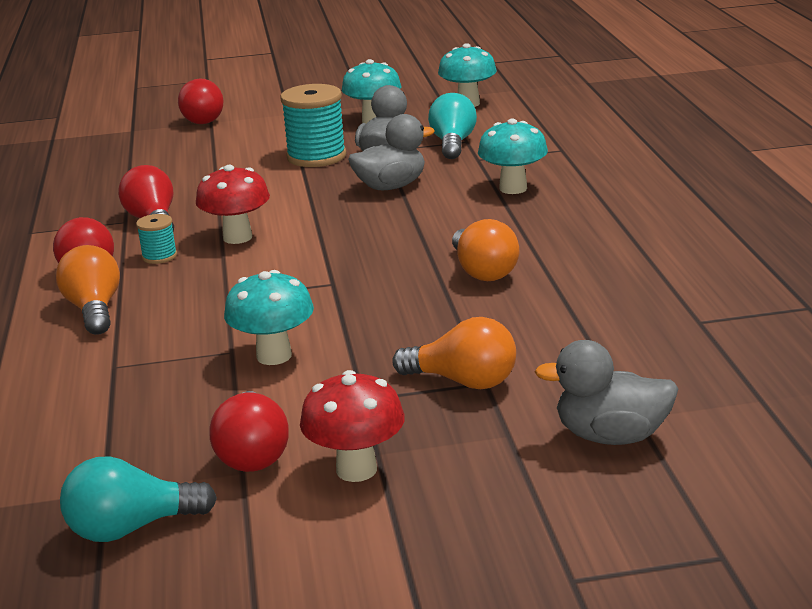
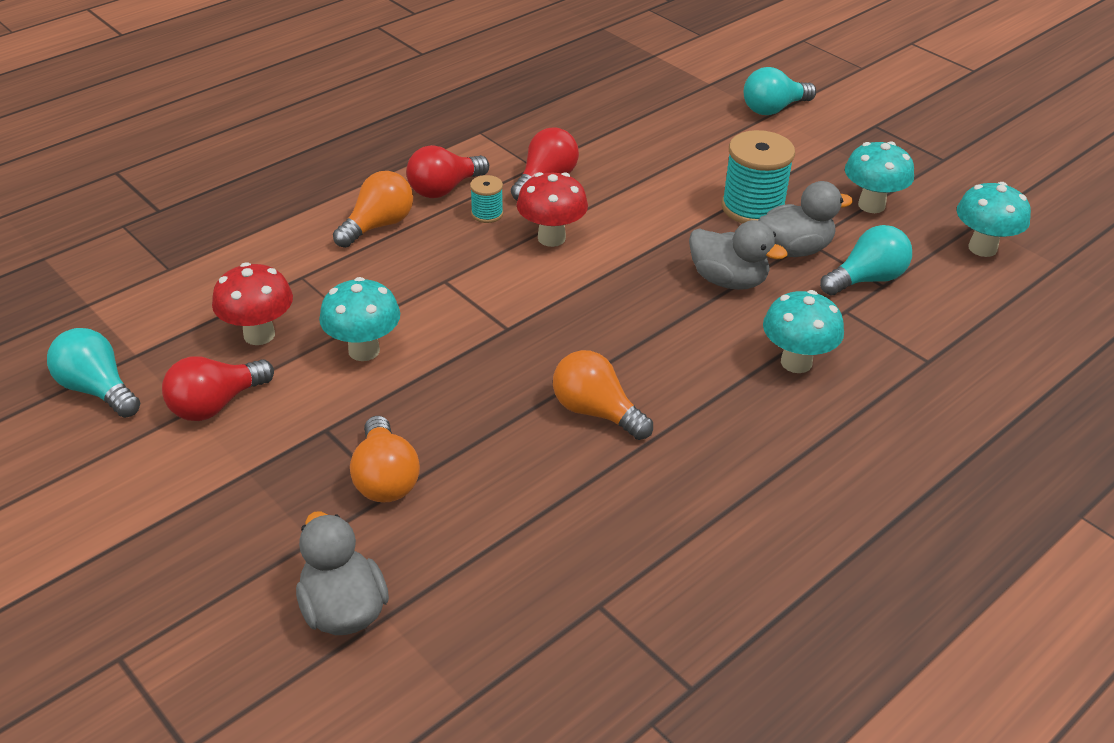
camera: 55 degrees right, 15 degrees up
(206, 119) = (773, 109): red light bulb -> turquoise light bulb
(356, 469) = (219, 470): red mushroom -> red mushroom (259, 335)
(483, 271) = (596, 412): orange light bulb -> orange light bulb turned 90 degrees clockwise

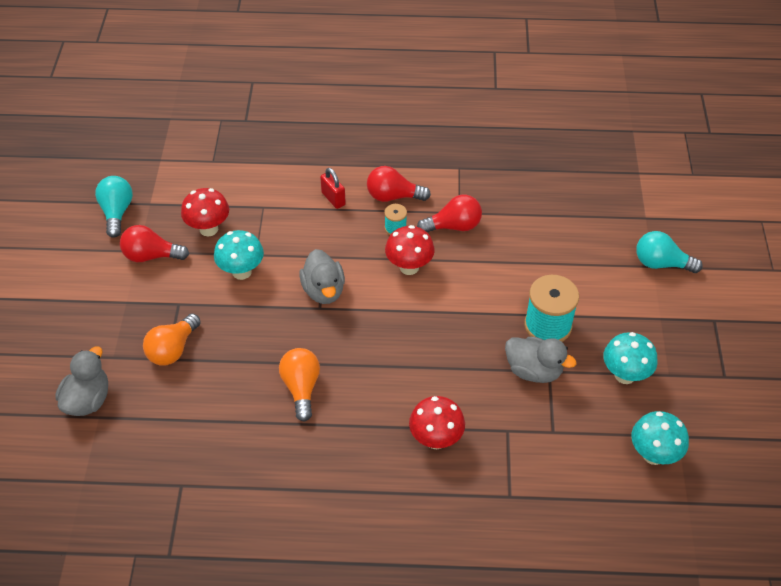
camera: 45 degrees right, 10 degrees up
(378, 225) = (333, 199): orange light bulb -> red padlock
(728, 280) = (468, 363): grey duck -> grey duck (323, 290)
(796, 362) = (436, 439): turquoise mushroom -> red mushroom
(866, 279) = (548, 420): turquoise light bulb -> none

